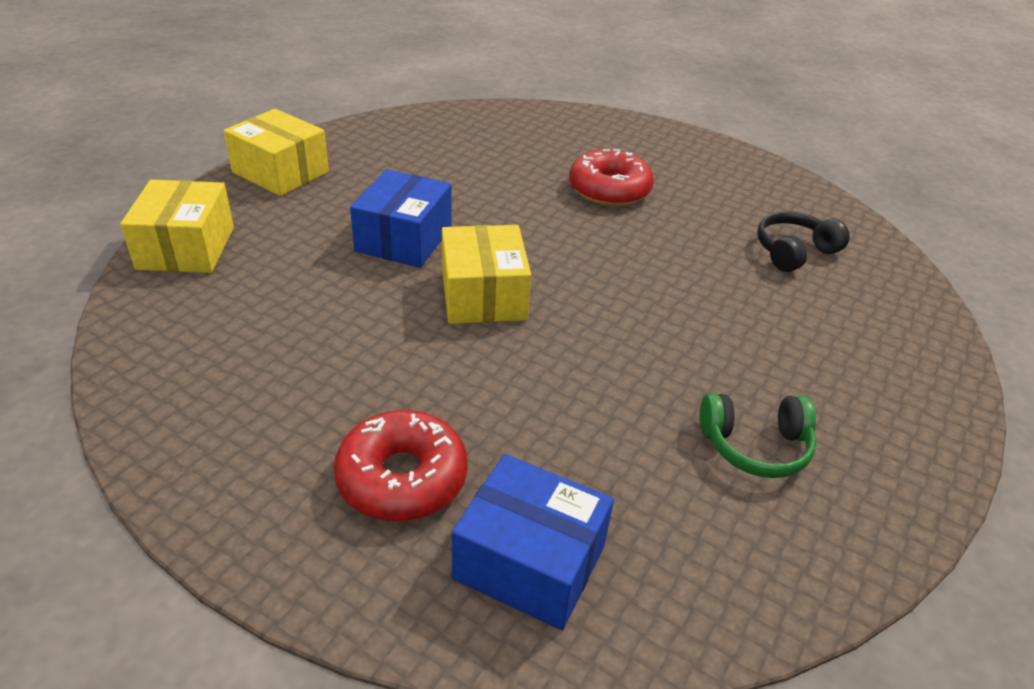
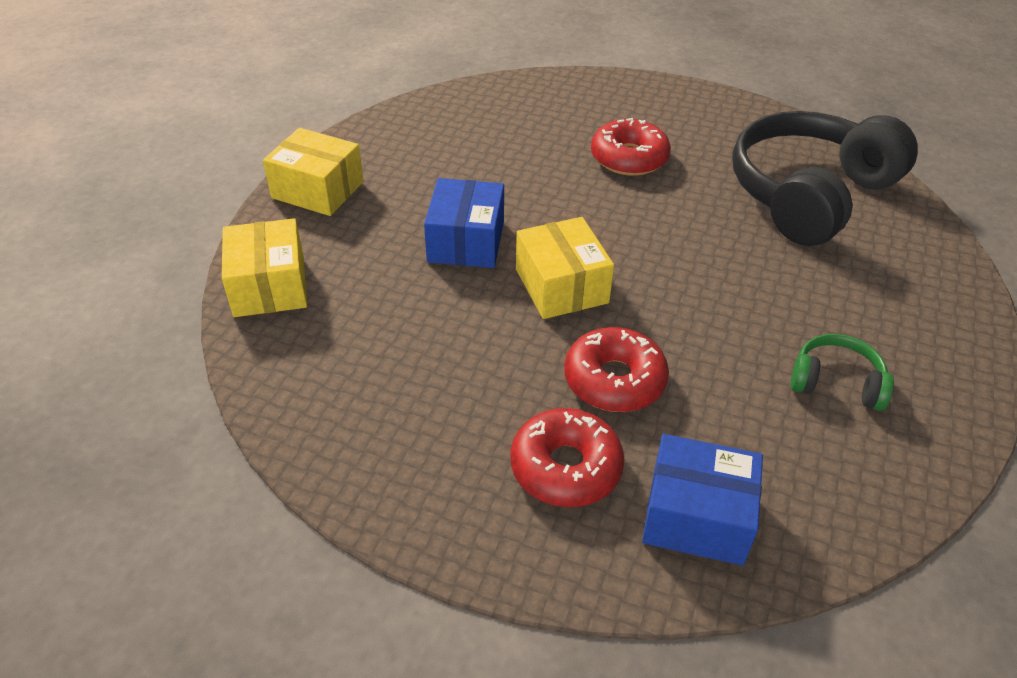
camera: 10 degrees left, 5 degrees up
(498, 397) = (614, 380): none -> red donut
(755, 446) = (836, 383): green headphones -> green headphones turned 150 degrees counterclockwise
(794, 252) = (810, 195): black headphones -> black headphones, size x2.27

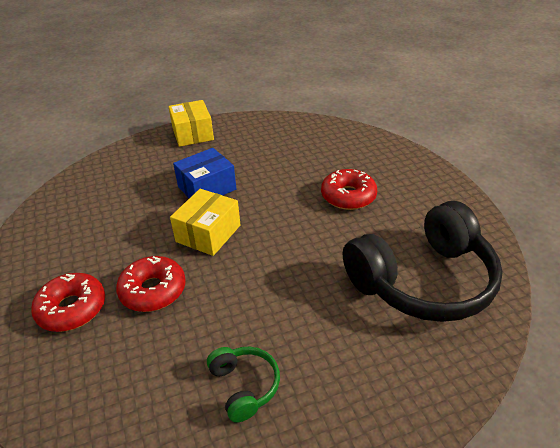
camera: 50 degrees right, 5 degrees down
(269, 286) = (115, 160): yellow box -> none
(696, 516) = (72, 379): blue box -> none
(810, 195) = (422, 280): black headphones -> black headphones turned 150 degrees clockwise

